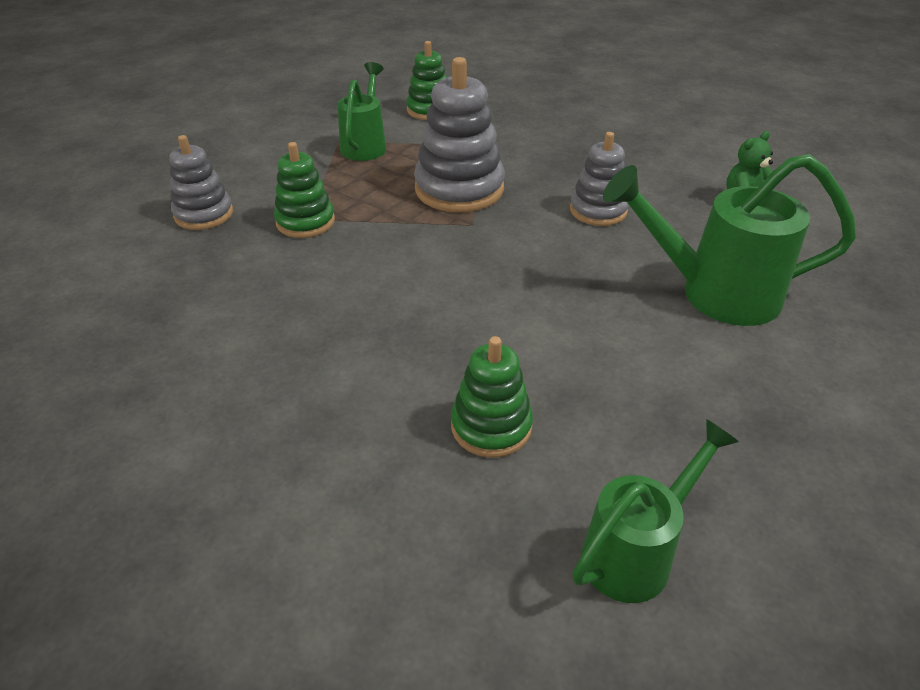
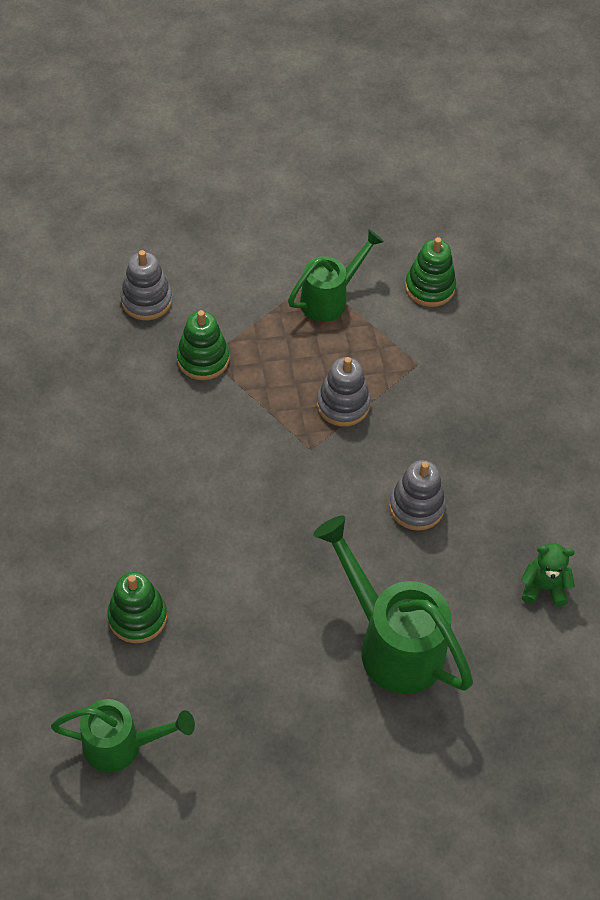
camera: 40 degrees right, 15 degrees up
(459, 189) = (343, 405): grey stacking toy -> grey stacking toy, size x0.62

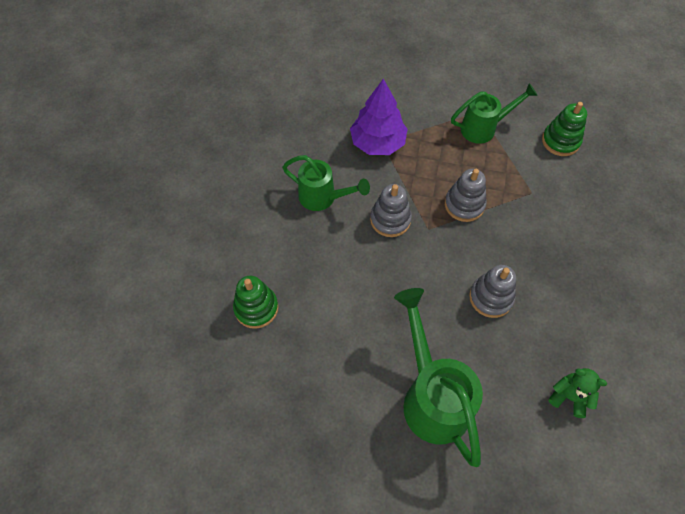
camera: 25 degrees right, 5 degrees up
(123, 745) = (204, 399): green watering can -> green watering can (323, 198)
(146, 300) = (356, 93): grey stacking toy -> grey stacking toy (390, 220)
(203, 359) = (378, 143): green stacking toy -> purple tree

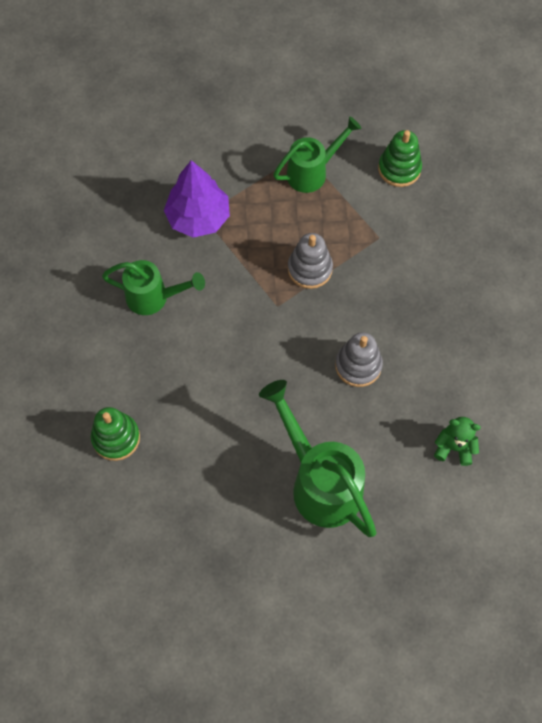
camera: 15 degrees left, 5 degrees up
(390, 220) = (234, 305): grey stacking toy -> none

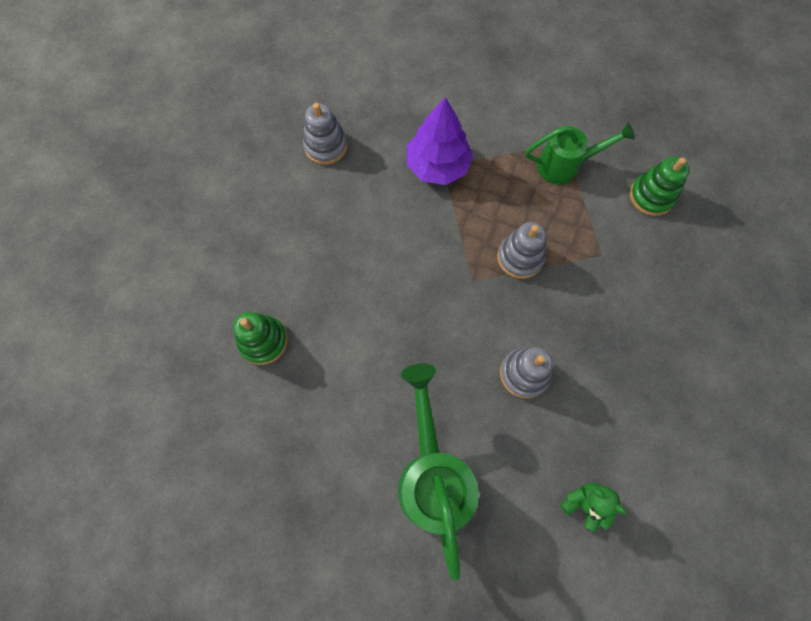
camera: 25 degrees right, 5 degrees up
(85, 241) = (326, 146): none -> grey stacking toy
(154, 298) = (362, 223): green watering can -> none

